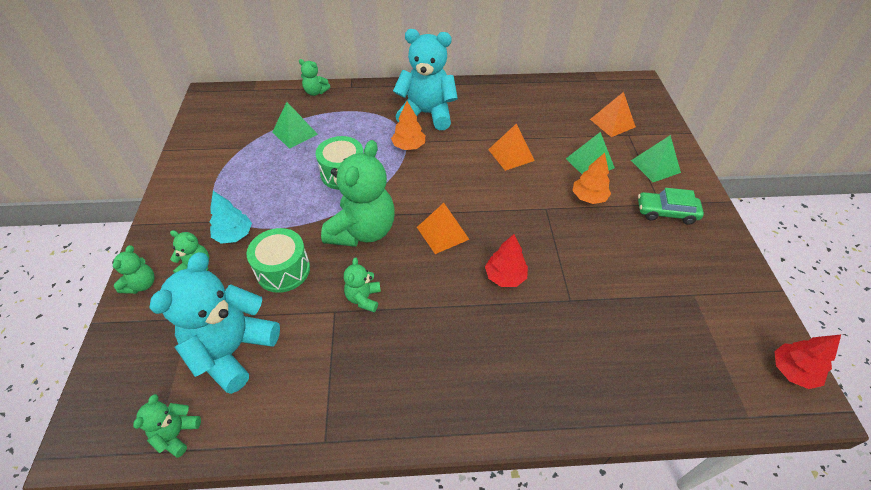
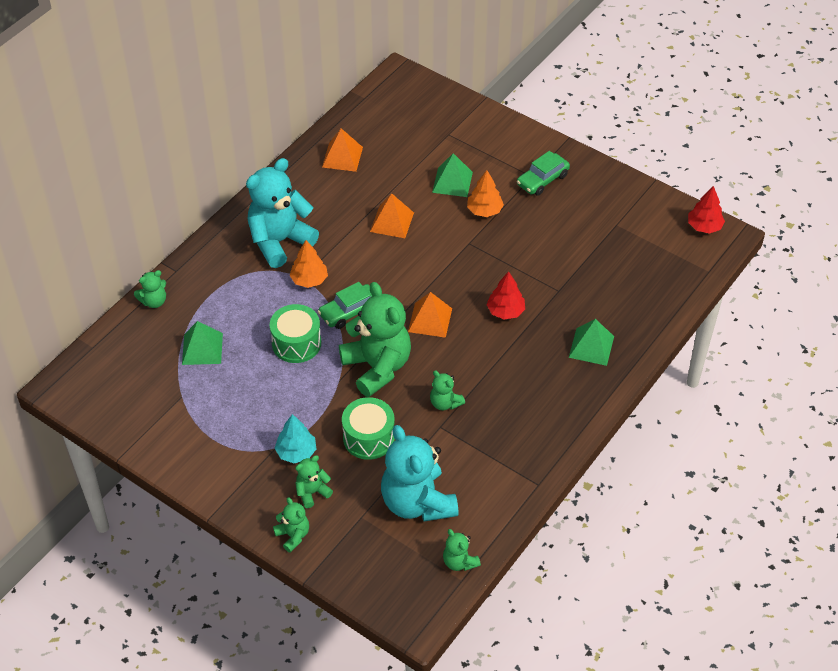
camera: 50 degrees left, 0 degrees up
(401, 183) = (349, 311): none -> green car
(612, 123) = (425, 132): orange pyramid -> orange pyramid (342, 157)
(655, 166) = (496, 147): green pyramid -> green pyramid (591, 346)

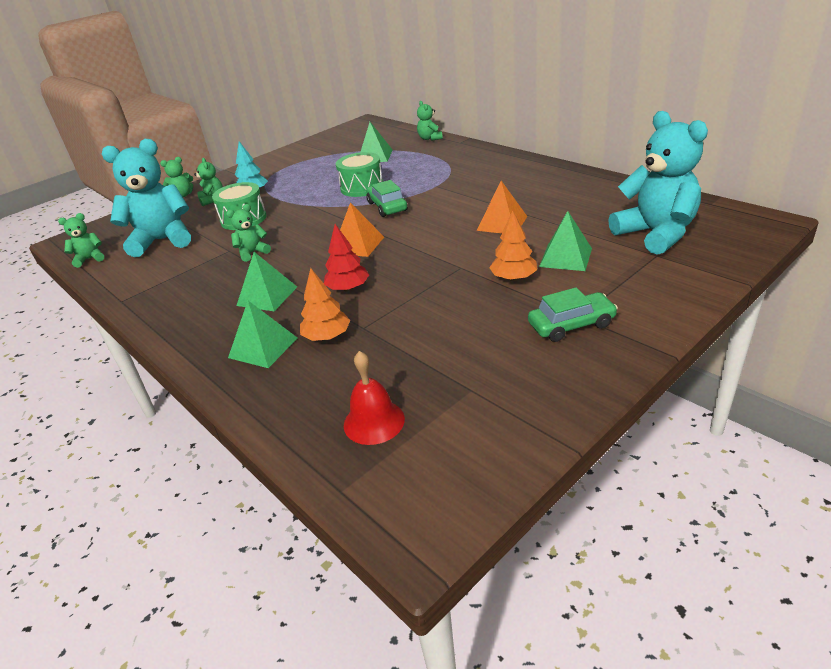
camera: 105 degrees right, 15 degrees down
(280, 241) = (484, 175): turquoise teddy bear -> turquoise teddy bear (656, 234)
(309, 280) = (432, 188): orange tree -> orange tree (327, 337)
(342, 157) = (604, 196): orange pyramid -> none
(377, 367) = (315, 220): green teddy bear -> none
(521, 366) = (267, 296): none -> green pyramid
(542, 180) = (571, 325): green car -> green car turned 105 degrees clockwise
(654, 266) = (374, 422): none -> red bell
(704, 226) = (447, 503): red tree -> none

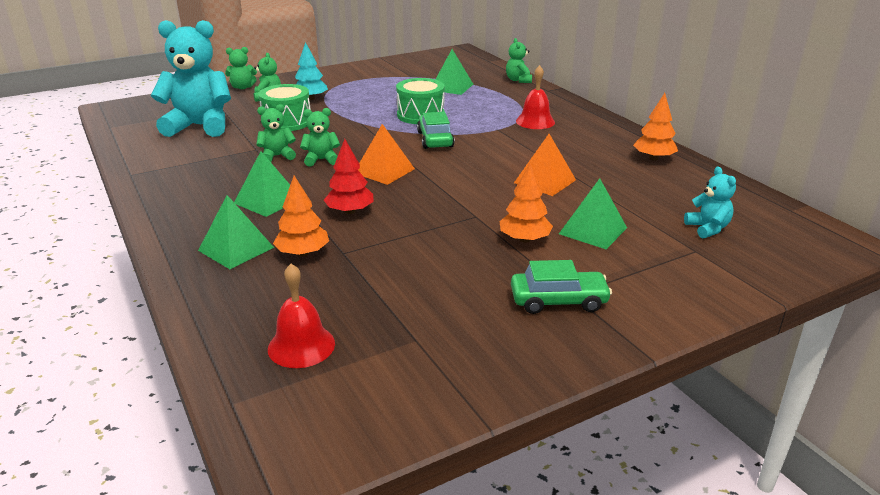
camera: 10 degrees right, 5 degrees down
(90, 259) = (124, 129): green teddy bear -> green teddy bear (321, 160)
(464, 172) = (535, 121): none -> red bell
(580, 183) = (653, 158): none -> orange tree
(656, 234) = (707, 228): turquoise teddy bear -> turquoise teddy bear, size x0.46

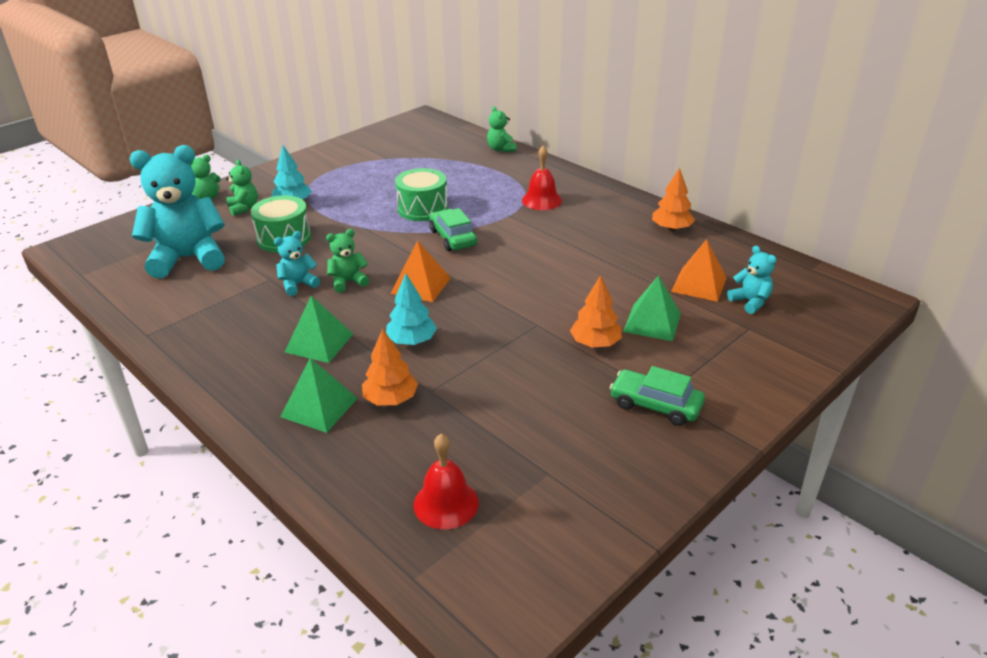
camera: 15 degrees left, 5 degrees up
(277, 156) = (298, 285): green teddy bear -> turquoise teddy bear
(350, 211) = (411, 341): red tree -> turquoise tree
(451, 87) = (436, 167): green pyramid -> none
(545, 181) = (583, 272): orange pyramid -> orange pyramid (699, 284)
(558, 300) = (655, 405): green car -> green car turned 135 degrees counterclockwise

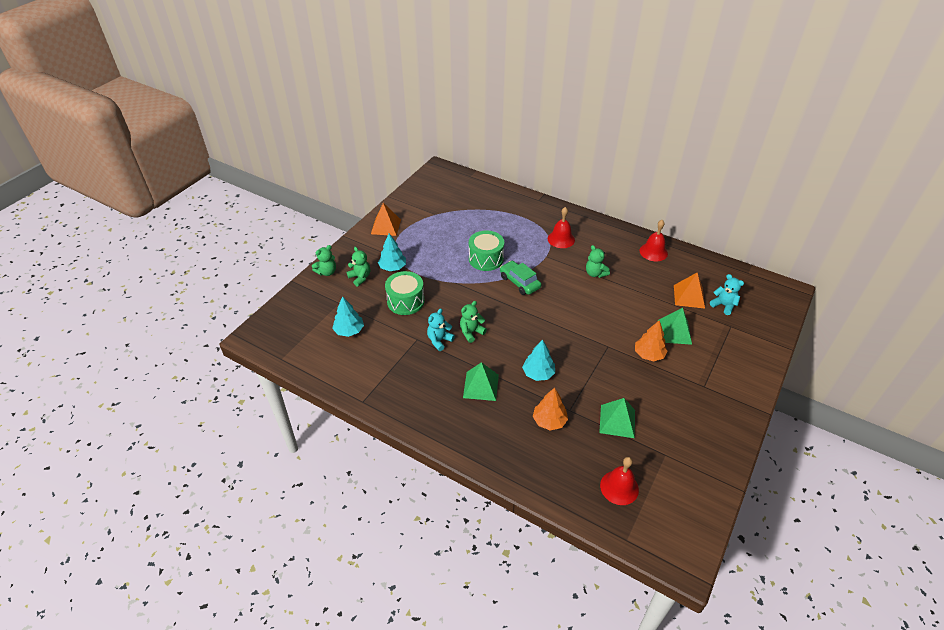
camera: 15 degrees left, 10 degrees up
(188, 258) = (349, 331): turquoise teddy bear -> turquoise tree
(319, 407) = (509, 436): green pyramid -> green pyramid (617, 421)
(421, 285) = (520, 327): orange pyramid -> orange pyramid (386, 226)
(501, 149) = (510, 194): green teddy bear -> green teddy bear (595, 273)
(655, 405) = (702, 394): green car -> none
(671, 228) = (653, 252): orange tree -> red bell

